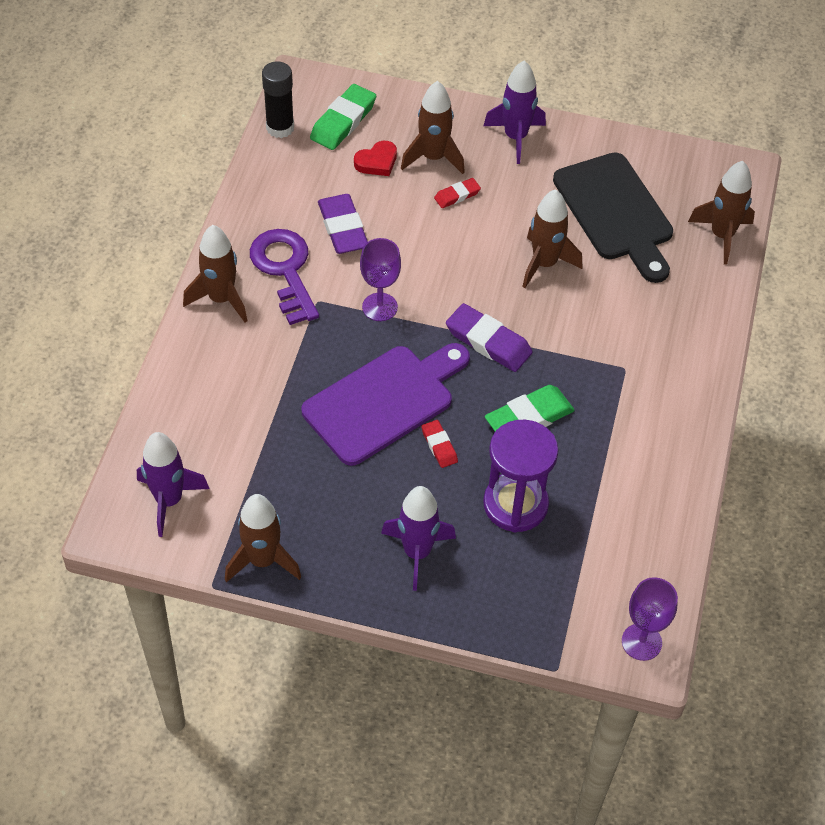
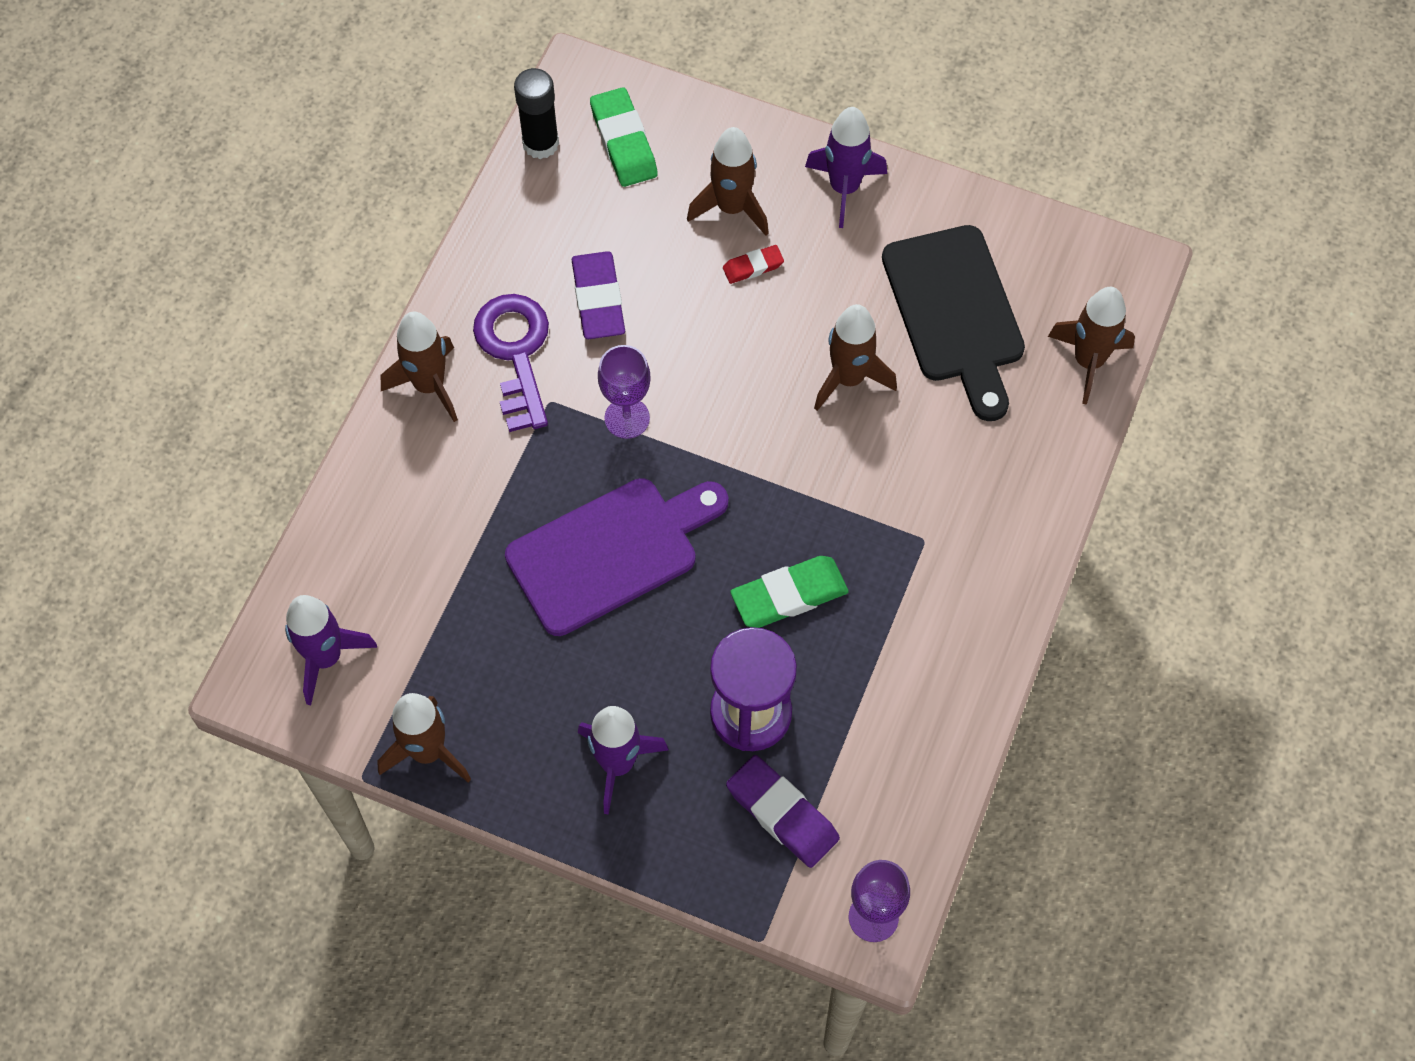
camera: 10 degrees right, 10 degrees up
(343, 121) = (623, 142): green eraser -> green eraser turned 60 degrees counterclockwise
(377, 162) = (657, 207): red heart -> none
(439, 446) = (669, 621): red eraser -> none
(488, 342) = (756, 482): purple eraser -> purple eraser (782, 814)

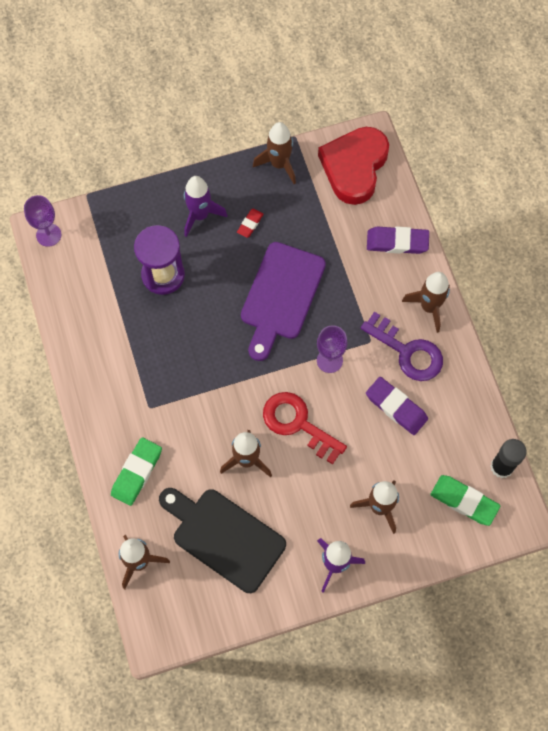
camera: 140 degrees right, 5 degrees up
(326, 657) = (354, 167): purple rocket -> red heart
(742, 372) = (298, 424): none -> red key
(753, 266) = (341, 483): red eraser -> red eraser (250, 224)
(782, 814) = (117, 246): purple eraser -> purple eraser (397, 242)
(789, 595) = (188, 336): green eraser -> green eraser (136, 472)

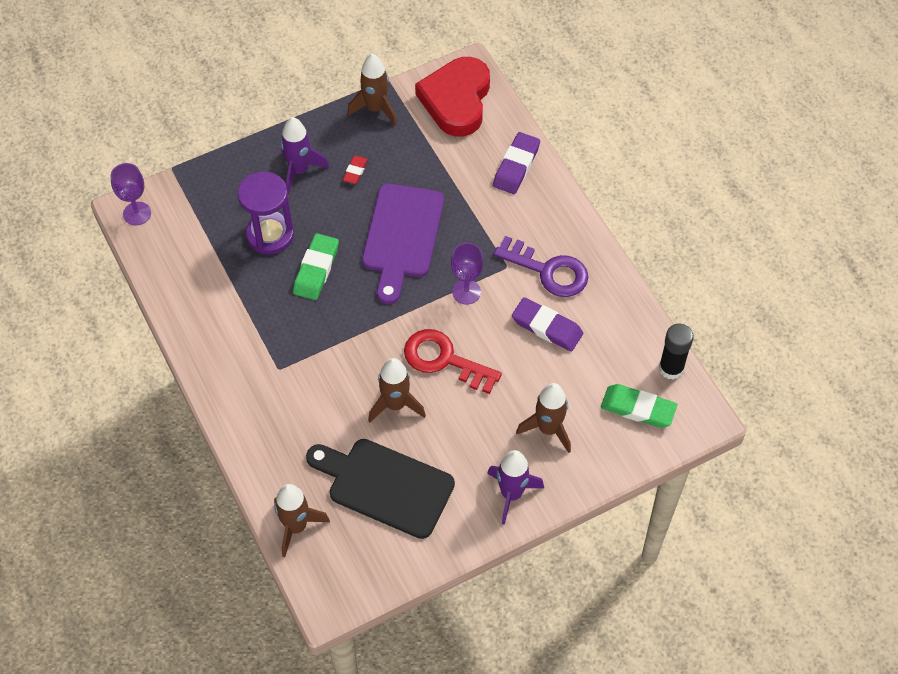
camera: 10 degrees left, 10 degrees down
(136, 472) = (276, 436): green eraser -> green eraser (316, 269)
(397, 242) = (516, 166): purple eraser -> purple eraser turned 60 degrees counterclockwise
(429, 307) = (562, 224): brown rocket -> none

